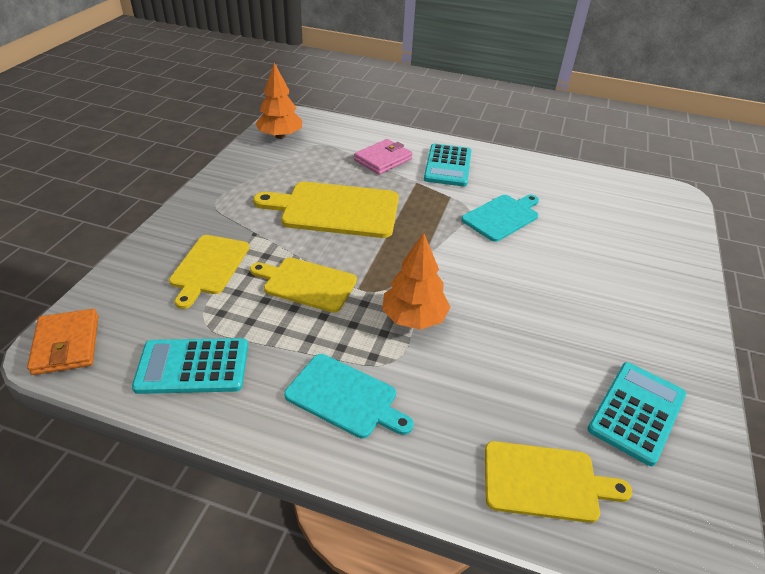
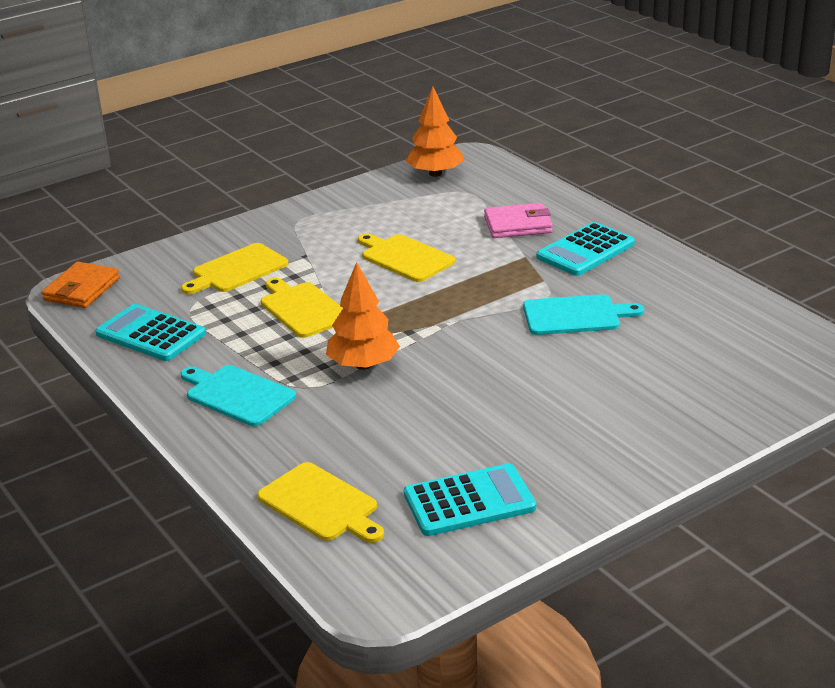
camera: 40 degrees right, 10 degrees down
(335, 209) = (405, 257): yellow cutting board -> yellow cutting board, size x0.64
(345, 397) = (237, 395): turquoise cutting board -> turquoise cutting board turned 150 degrees clockwise

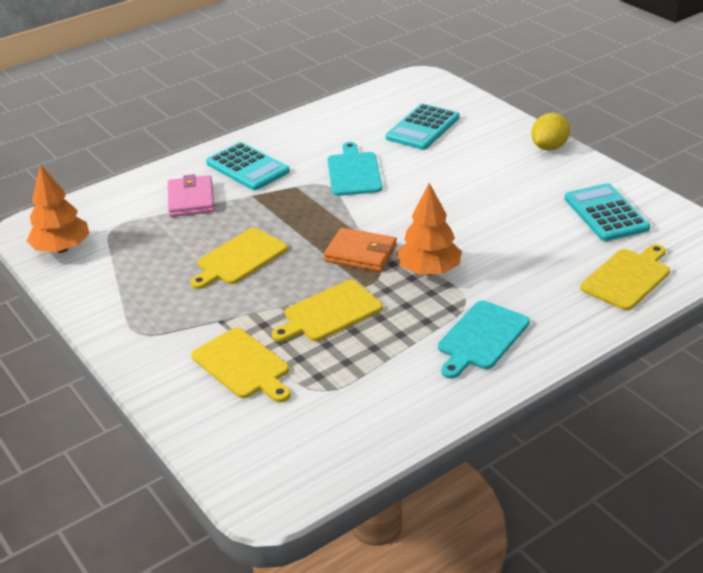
camera: 90 degrees left, 5 degrees up
(82, 289) = (267, 488): orange wallet -> orange wallet (361, 253)
(151, 334) = (372, 412): turquoise calculator -> turquoise calculator (422, 128)
(649, 466) = (549, 147): none -> yellow lemon

